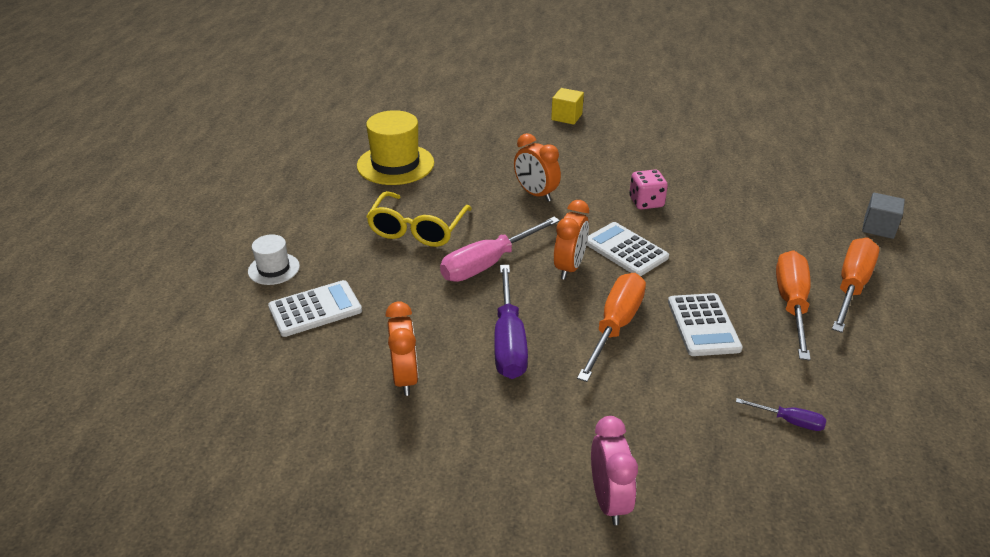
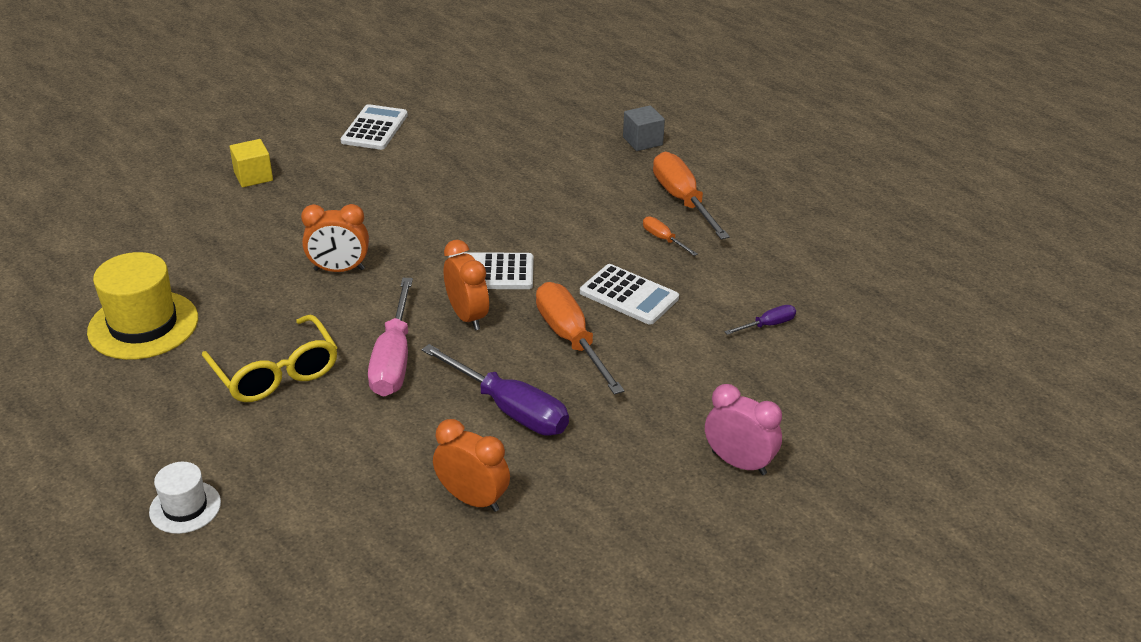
camera: 50 degrees left, 0 degrees up
(315, 309) = (296, 509): white calculator -> white calculator (375, 128)
(646, 202) = (447, 220): pink dice -> none
(791, 304) = (663, 239): orange screwdriver -> orange screwdriver, size x0.48

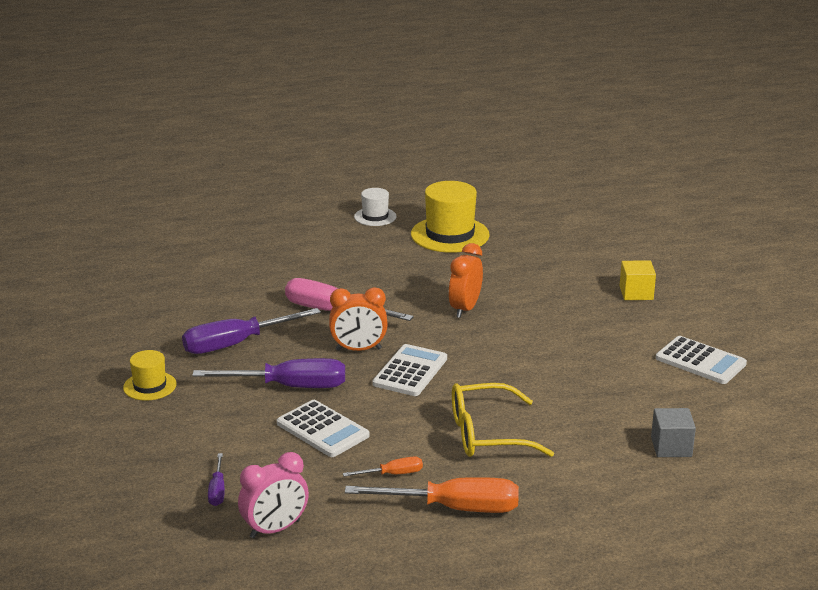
camera: 115 degrees right, 10 degrees down
(185, 507) = (257, 231): white hat -> white hat (375, 217)
(275, 372) = (357, 270): yellow glasses -> yellow glasses (488, 434)
(472, 499) = (167, 314): orange clock -> none
(570, 339) = (290, 387): orange screwdriver -> purple screwdriver
(629, 295) = (322, 430): white calculator -> white calculator turned 105 degrees counterclockwise
(640, 442) = (150, 386): none -> yellow hat
(642, 141) = (593, 519): grey cube -> grey cube (671, 447)
(739, 463) = (85, 420): pink clock -> pink clock (275, 529)

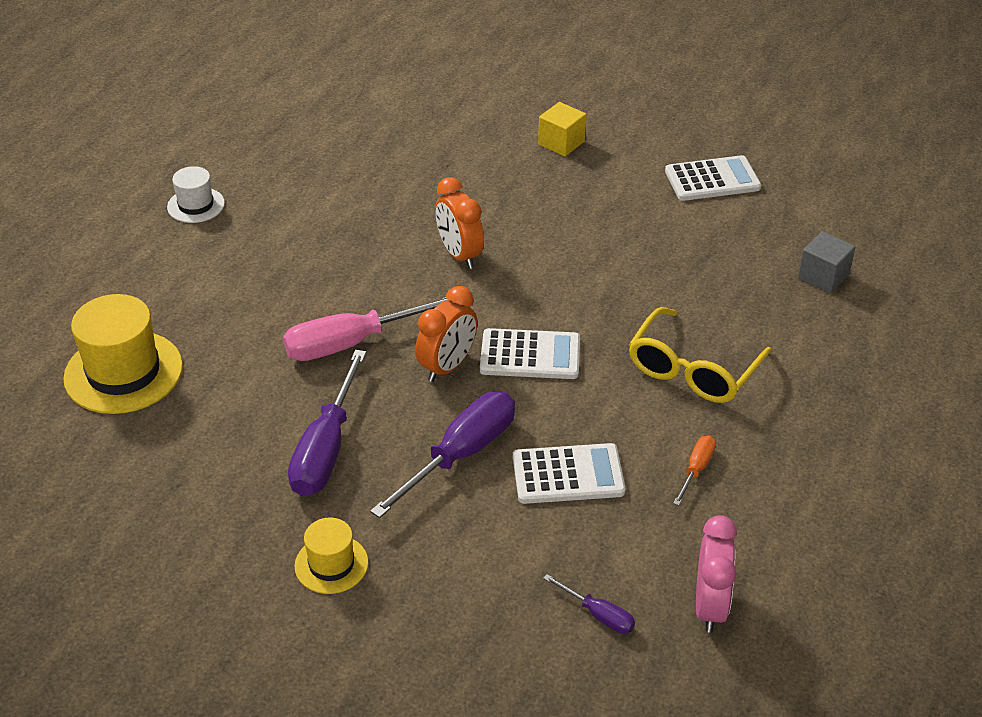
camera: 50 degrees left, 15 degrees up
(410, 371) = (530, 355): white calculator -> white calculator turned 120 degrees clockwise
(450, 235) = (305, 181): yellow hat -> yellow hat (123, 372)
(454, 508) = (790, 461): orange screwdriver -> none

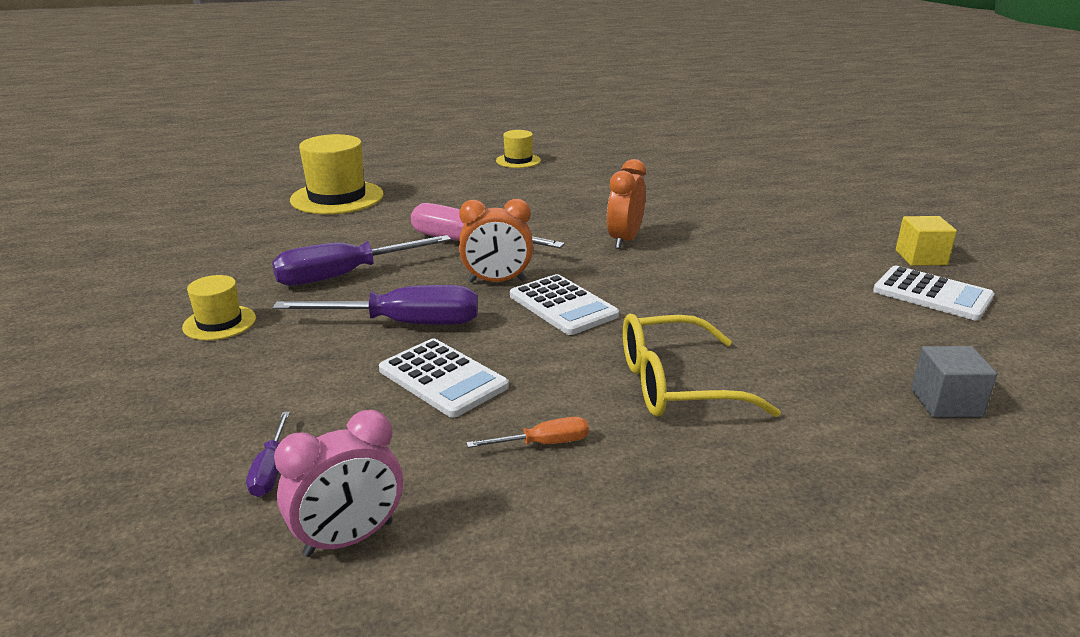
camera: 50 degrees right, 15 degrees down
(196, 205) = (518, 161): white hat -> yellow hat
(561, 143) = (821, 225): yellow cube -> yellow cube (921, 258)

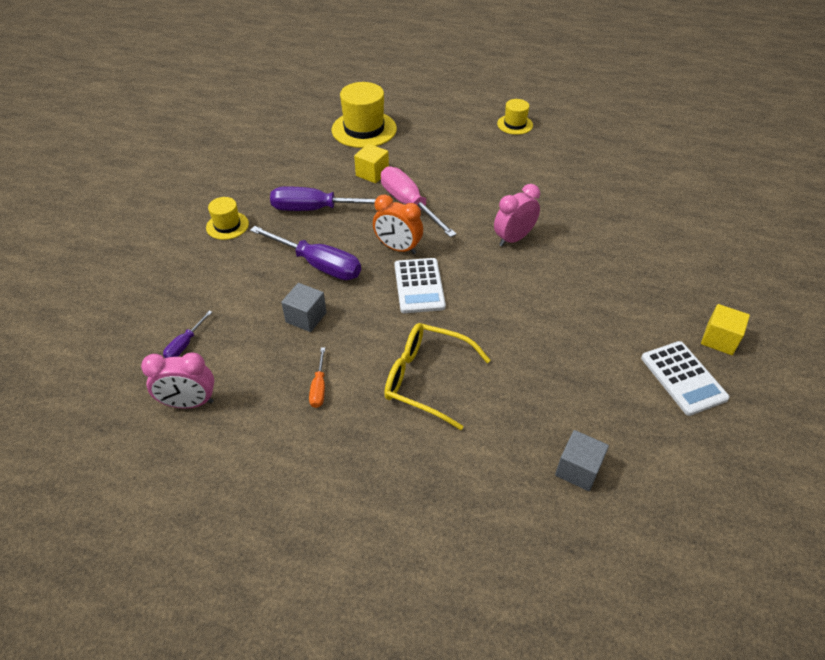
camera: 30 degrees right, 20 degrees up
(389, 229) = (372, 173): none -> yellow cube
(442, 378) = (306, 317): white calculator -> grey cube
(543, 443) = (319, 387): orange screwdriver -> orange screwdriver turned 75 degrees clockwise
(624, 240) = (513, 238): orange clock -> pink clock

